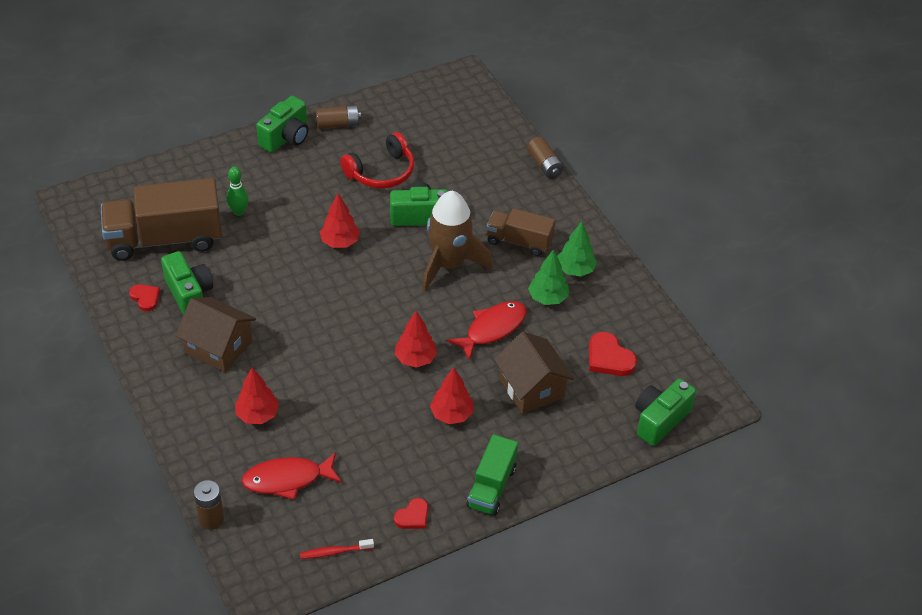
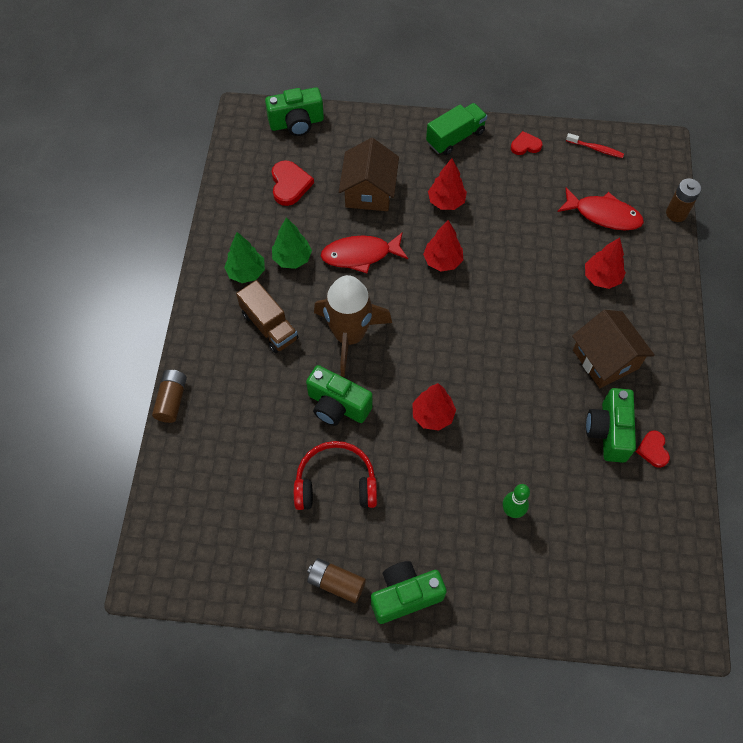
camera: 145 degrees left, 15 degrees up
(165, 239) = (605, 516): brown truck -> none

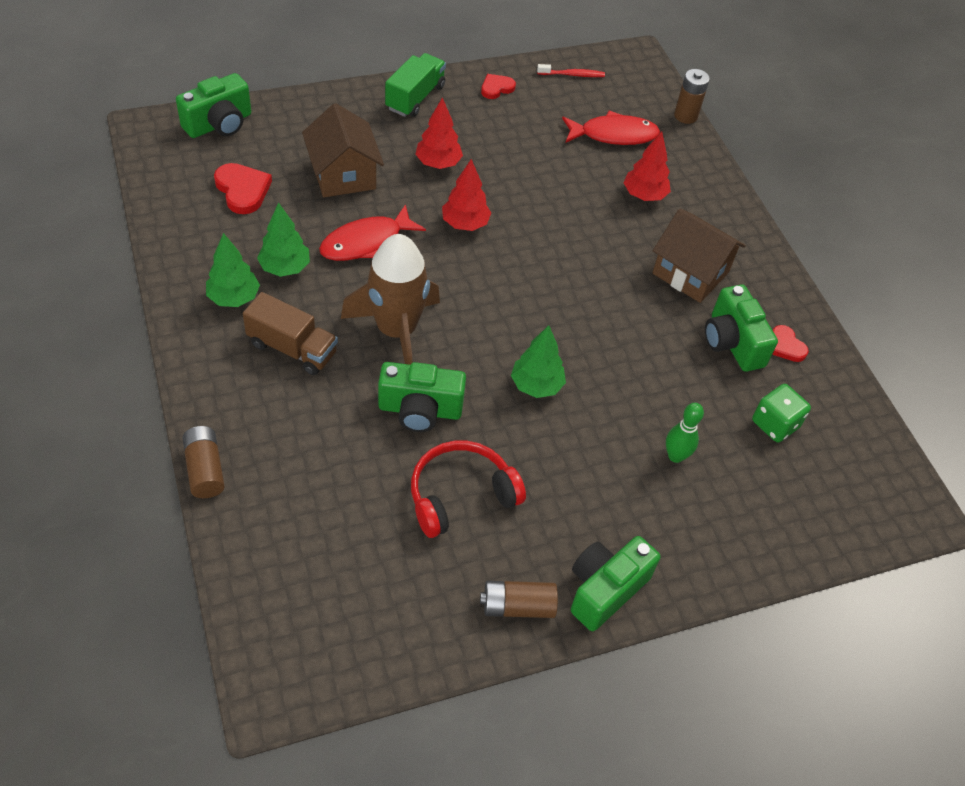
camera: 30 degrees left, 10 degrees down
(432, 415) = (536, 385): red tree -> green tree
(607, 513) = (775, 424): none -> green dice

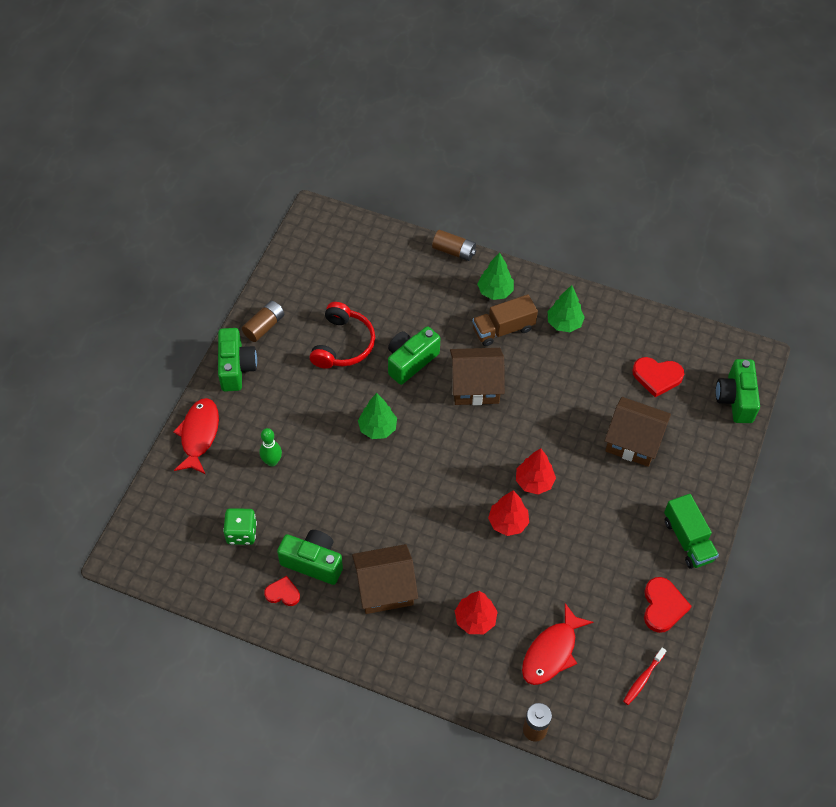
camera: 135 degrees right, 5 degrees up
(285, 268) = (569, 361): green tree -> green tree (495, 291)
(366, 242) = (559, 415): red fish -> red fish (199, 435)
(396, 330) = (475, 386): brown rocket -> brown house
(438, 163) = (604, 506): red tree -> red tree (508, 522)
(496, 88) = (663, 606): red heart -> red heart, size x1.57

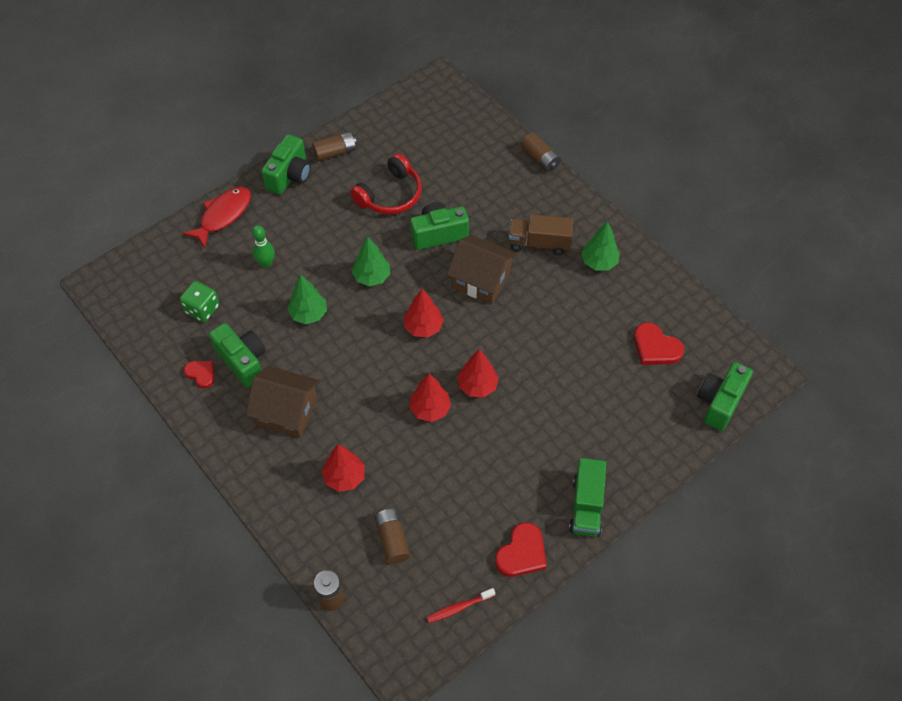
camera: 30 degrees right, 0 degrees up
(454, 452) = (423, 327): none -> red tree
(495, 291) = (554, 208): green tree -> green tree (308, 314)
(552, 652) = (392, 540): red fish -> brown battery
(633, 441) = (594, 394): brown house -> none

